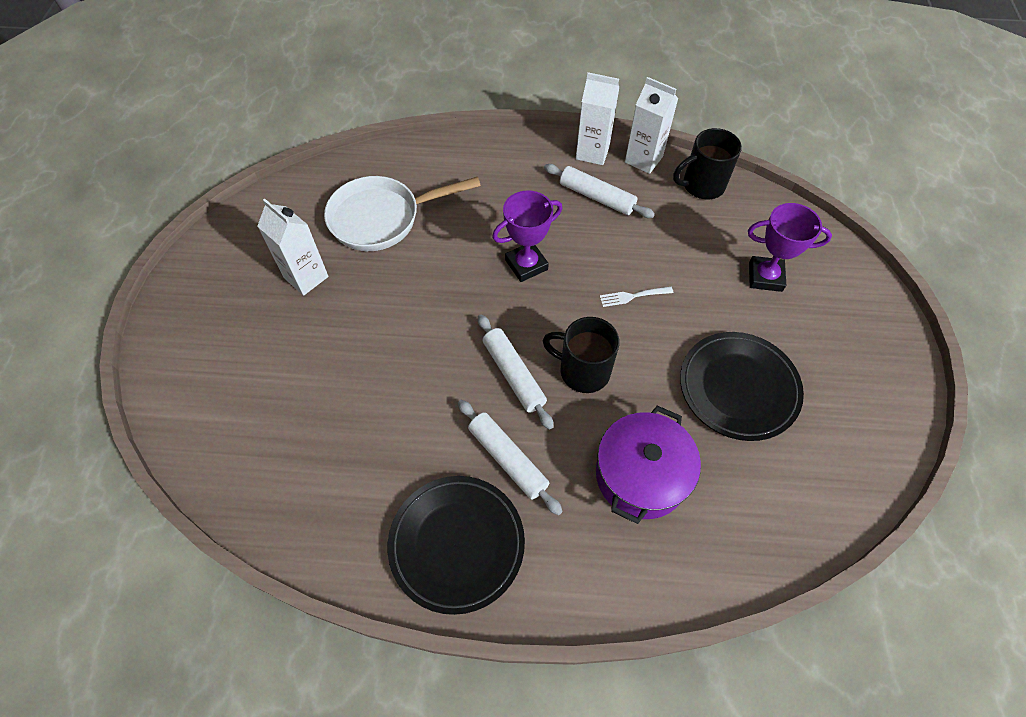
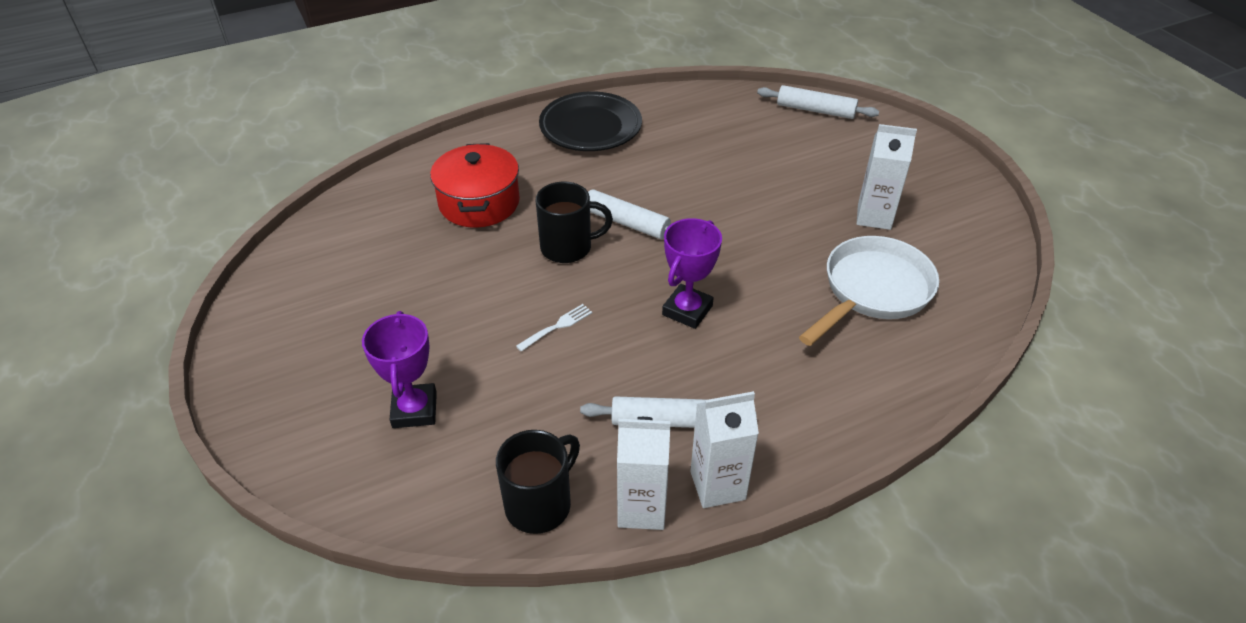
camera: 150 degrees right, 15 degrees down
(507, 459) = (589, 175): white rolling pin -> white rolling pin (815, 110)
(641, 475) = (479, 203): purple pot -> red pot
(738, 388) = (415, 289): black plate -> none
(765, 277) = (414, 410): purple trophy -> purple trophy turned 75 degrees counterclockwise

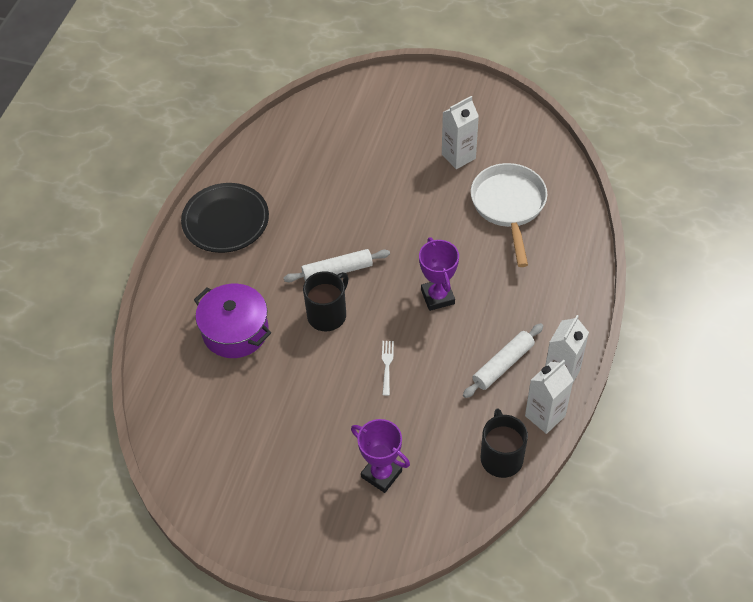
camera: 45 degrees left, 10 degrees up
(479, 203) = (235, 331): red pot -> purple pot
(815, 110) = (342, 101): white rolling pin -> none

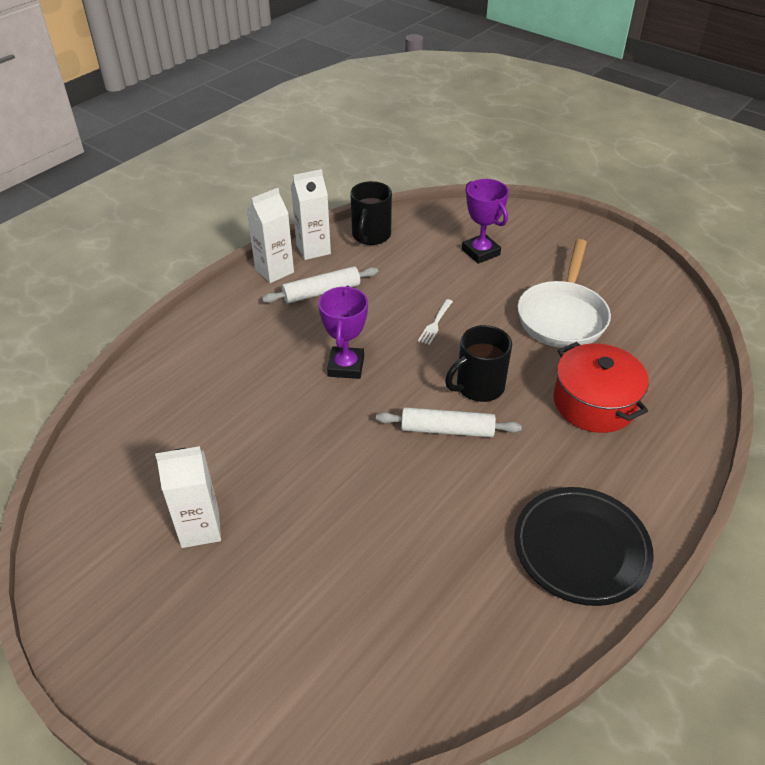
camera: 160 degrees left, 10 degrees down
(235, 331) = (594, 403): purple pot -> red pot
(509, 206) = (192, 435): white pan -> white pan (562, 316)

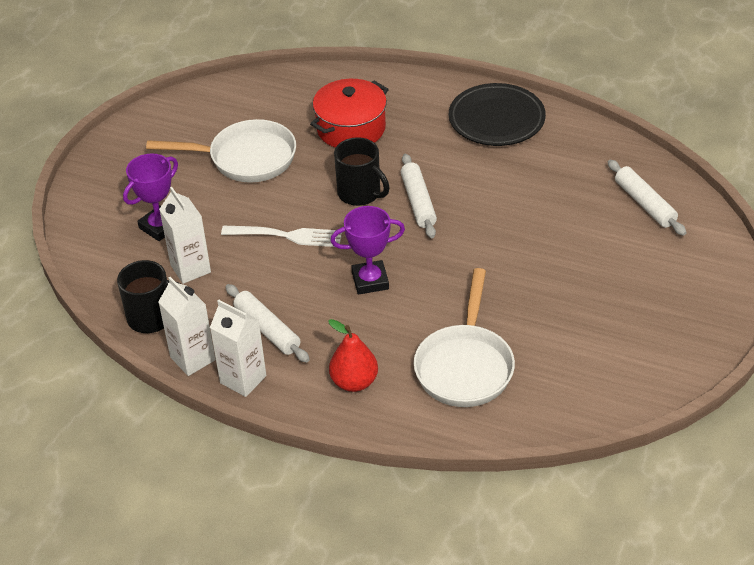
camera: 105 degrees left, 0 degrees up
(198, 405) = (465, 366): none -> white pan
(200, 528) = (588, 314): white carton -> white carton (190, 269)
(229, 330) = (354, 382): none -> red pear
(351, 667) = (645, 204): none -> white rolling pin
(435, 323) = (286, 236): white fork -> white fork, size x1.74

